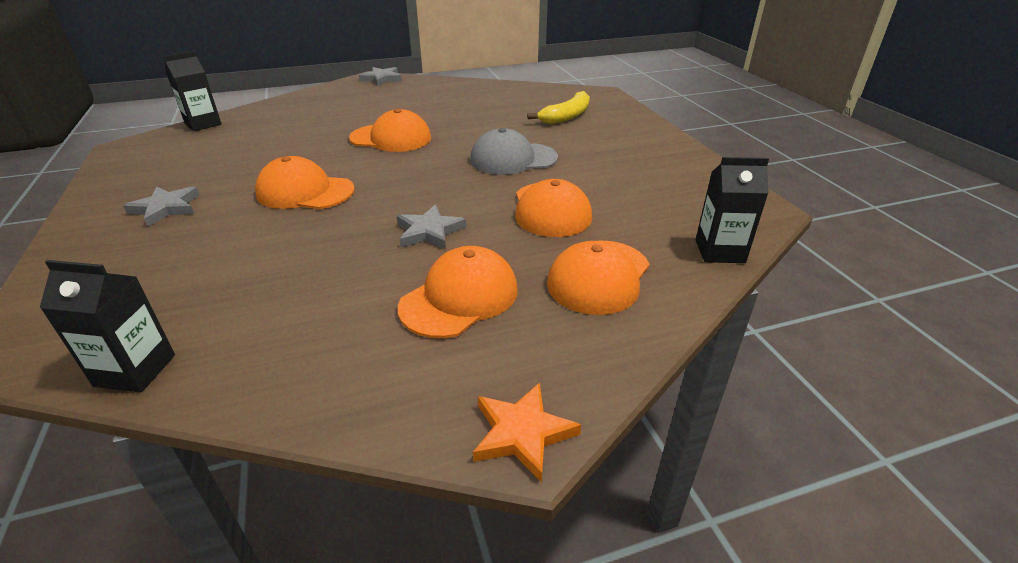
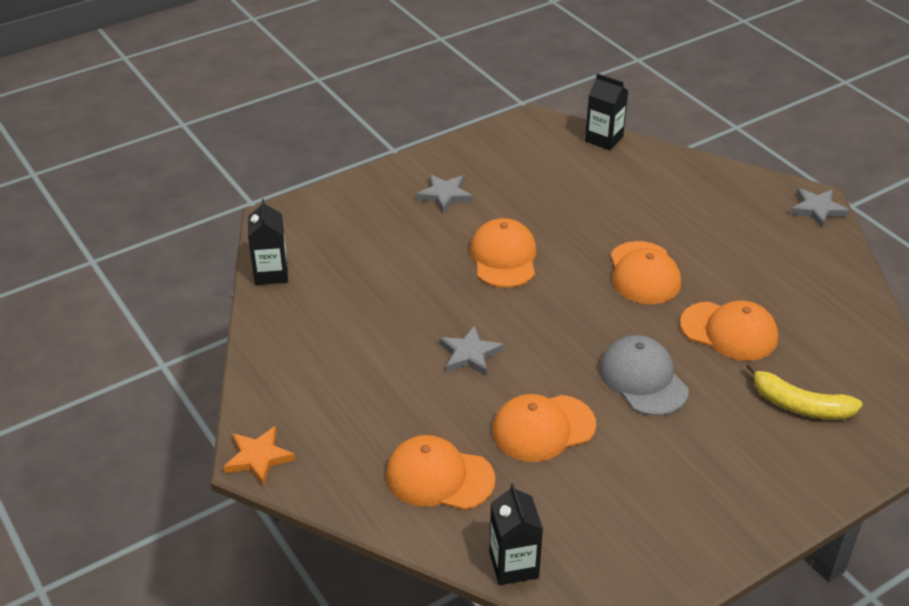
camera: 75 degrees right, 5 degrees up
(459, 298) = (383, 396): orange cap -> orange cap (729, 331)

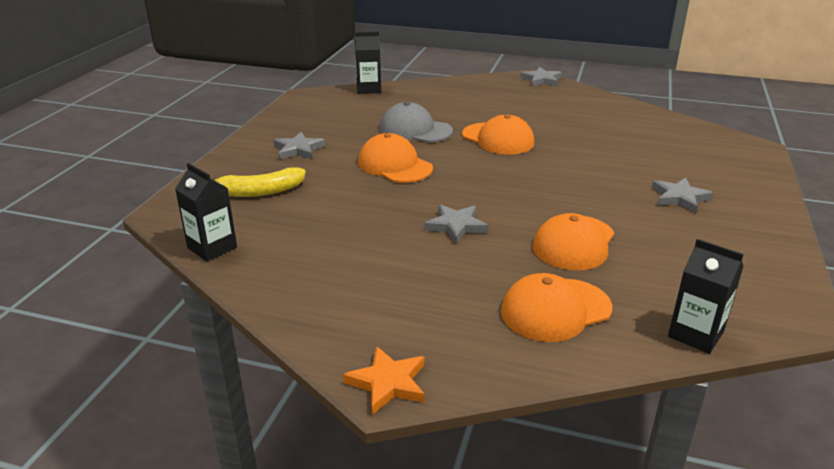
camera: 40 degrees left, 10 degrees down
(643, 379) = (586, 188): grey cap -> grey cap (415, 130)
(718, 441) = (679, 198): none -> grey star
(729, 331) = (591, 145): orange cap -> none
(800, 405) = (686, 162): yellow banana -> yellow banana (260, 191)

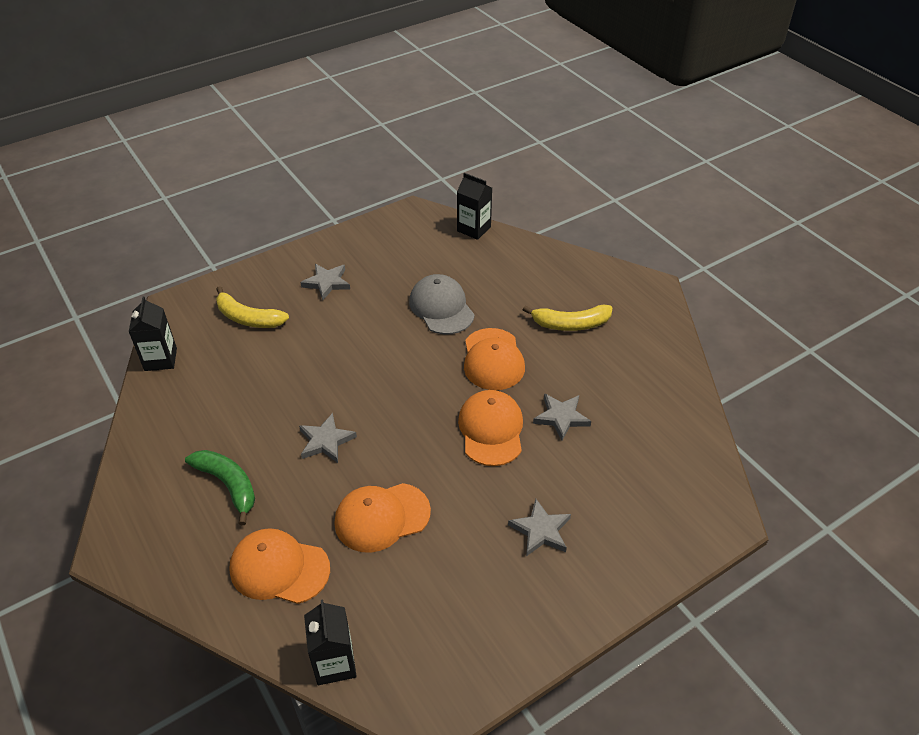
camera: 40 degrees right, 15 degrees up
(388, 383) = (116, 548): orange star -> none
(394, 165) = (370, 344): orange cap -> orange cap (491, 430)
(421, 288) = (228, 485): none -> green banana
(516, 107) = (570, 324): none -> yellow banana
(541, 80) = (653, 296): grey star -> grey star (561, 417)

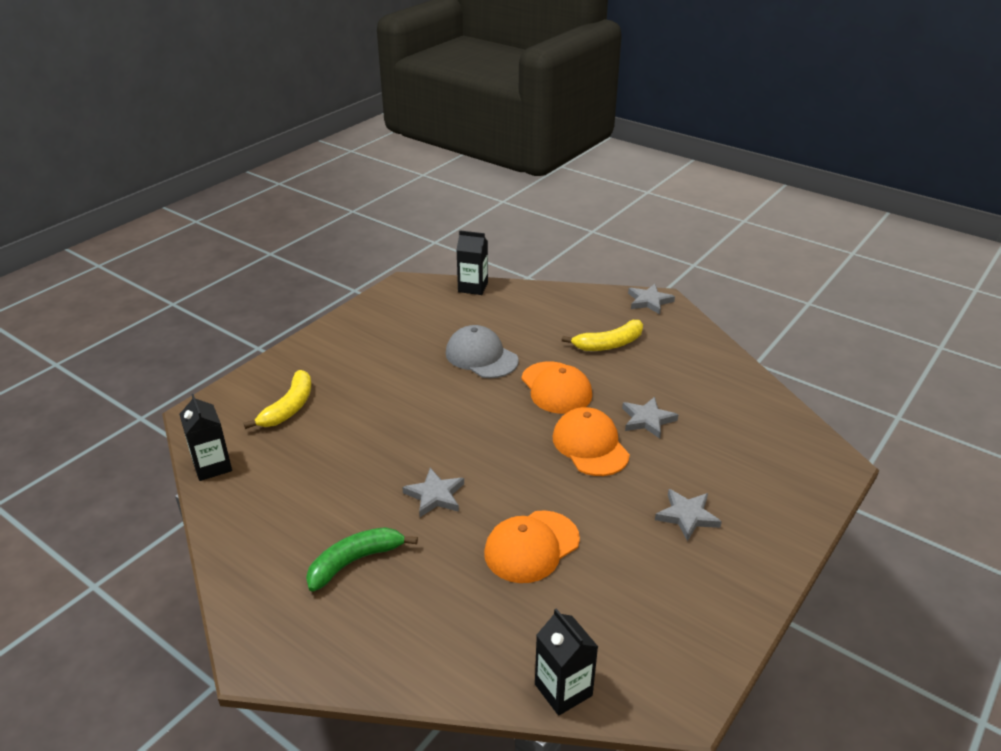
camera: 20 degrees left, 10 degrees down
(228, 485) = (355, 561): green banana -> green banana turned 60 degrees counterclockwise
(248, 318) = (289, 407): yellow banana -> yellow banana turned 75 degrees counterclockwise
(279, 568) = (454, 622): orange cap -> none
(327, 283) = (354, 360): grey star -> grey star (649, 301)

